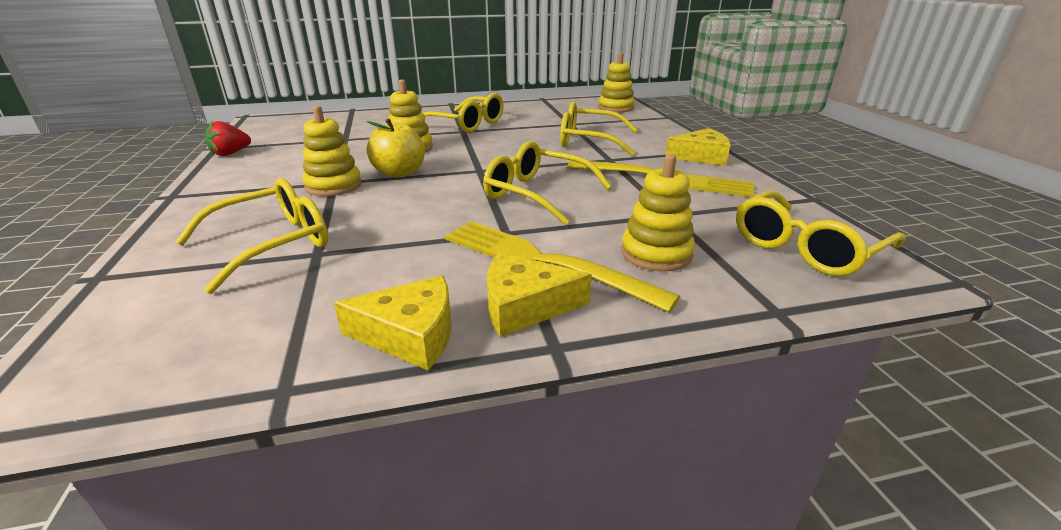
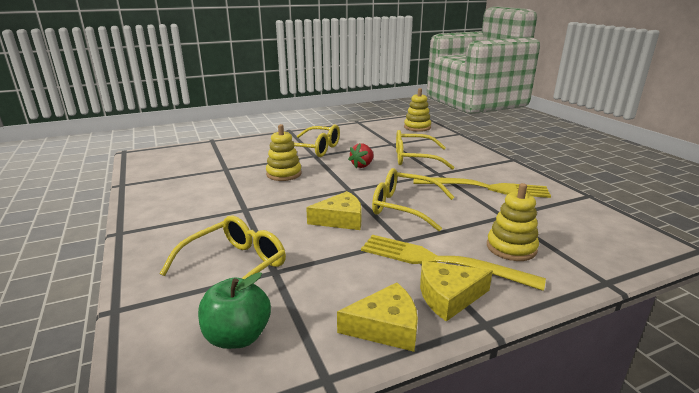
camera: 10 degrees left, 5 degrees down
(213, 323) = (237, 336): none -> green apple
(230, 153) = (139, 189): red strawberry -> red strawberry (362, 165)
(333, 186) = (247, 212): yellow stacking toy -> none
(399, 173) = (290, 197): yellow apple -> none
(701, 156) = (499, 167): yellow cheese -> yellow cheese (340, 219)
(805, 247) = (601, 234): yellow glasses -> none

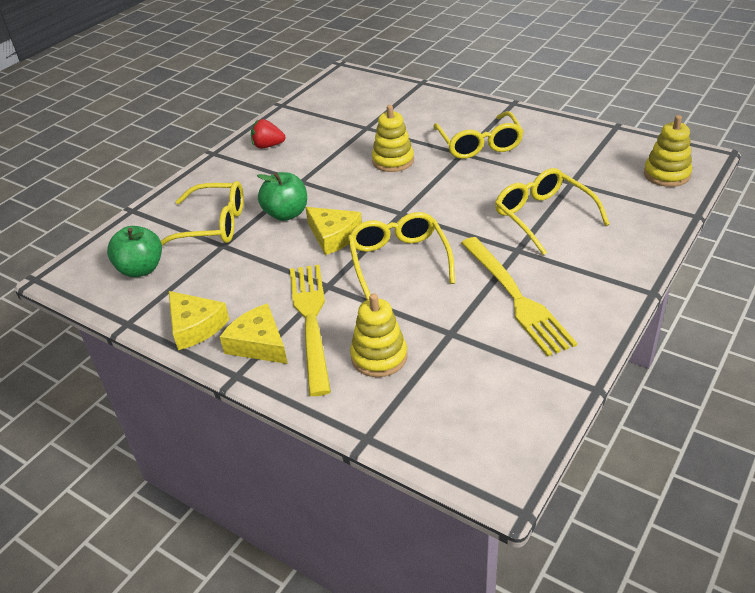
camera: 60 degrees right, 15 degrees up
(279, 228) = (286, 214): none -> green apple
(362, 165) = (473, 193): red strawberry -> red strawberry (268, 146)

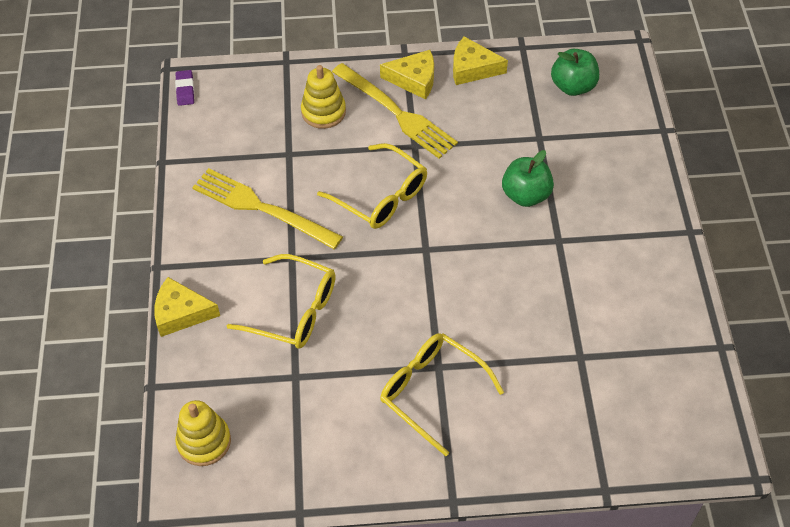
camera: 140 degrees right, 15 degrees up
(213, 225) = (573, 151): yellow glasses -> none
(268, 146) = (649, 270): red strawberry -> none
(333, 236) = (459, 193): yellow cheese -> yellow cheese (181, 313)
(393, 161) = (498, 316): yellow stacking toy -> none
(518, 466) = (185, 90): none -> purple eraser

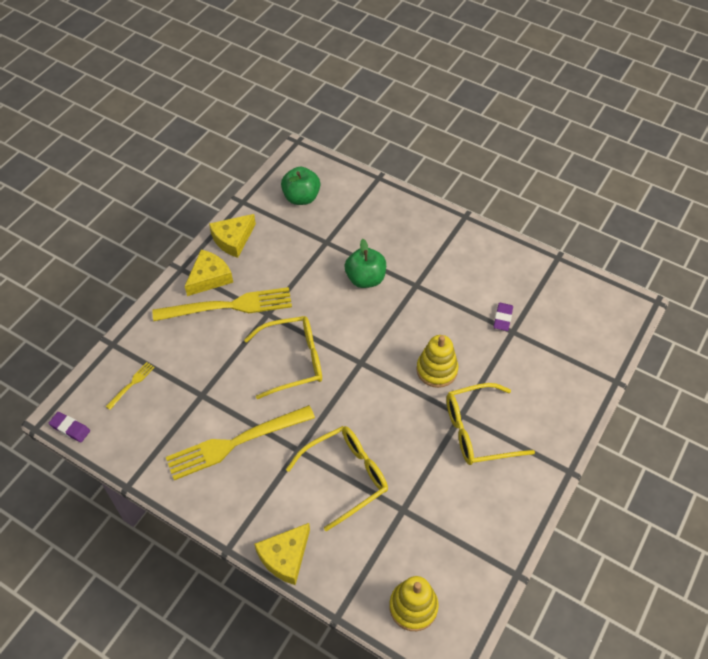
camera: 55 degrees left, 0 degrees up
(259, 100) = (131, 384): none -> yellow fork
(323, 112) = (184, 349): yellow stacking toy -> yellow stacking toy (436, 370)
(589, 339) = (503, 318): none -> purple eraser

